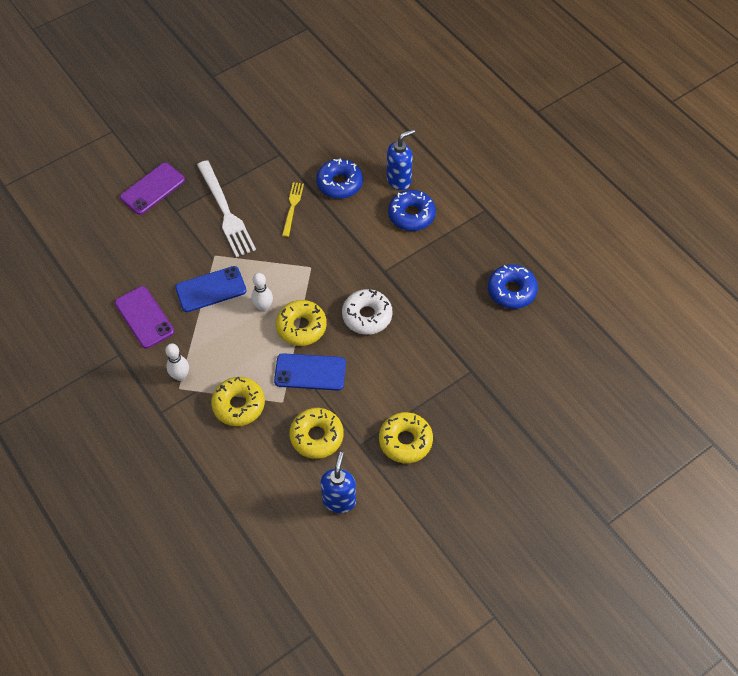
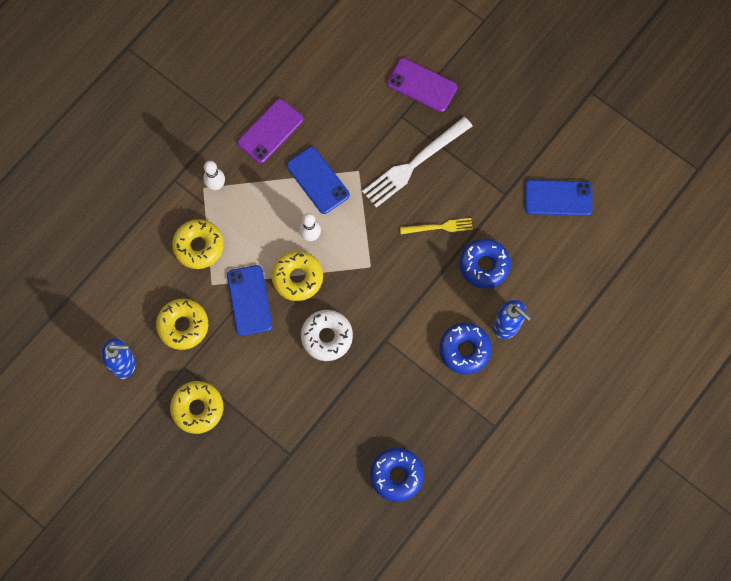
camera: 75 degrees right, 15 degrees up
(298, 119) = (558, 198): none -> blue phone

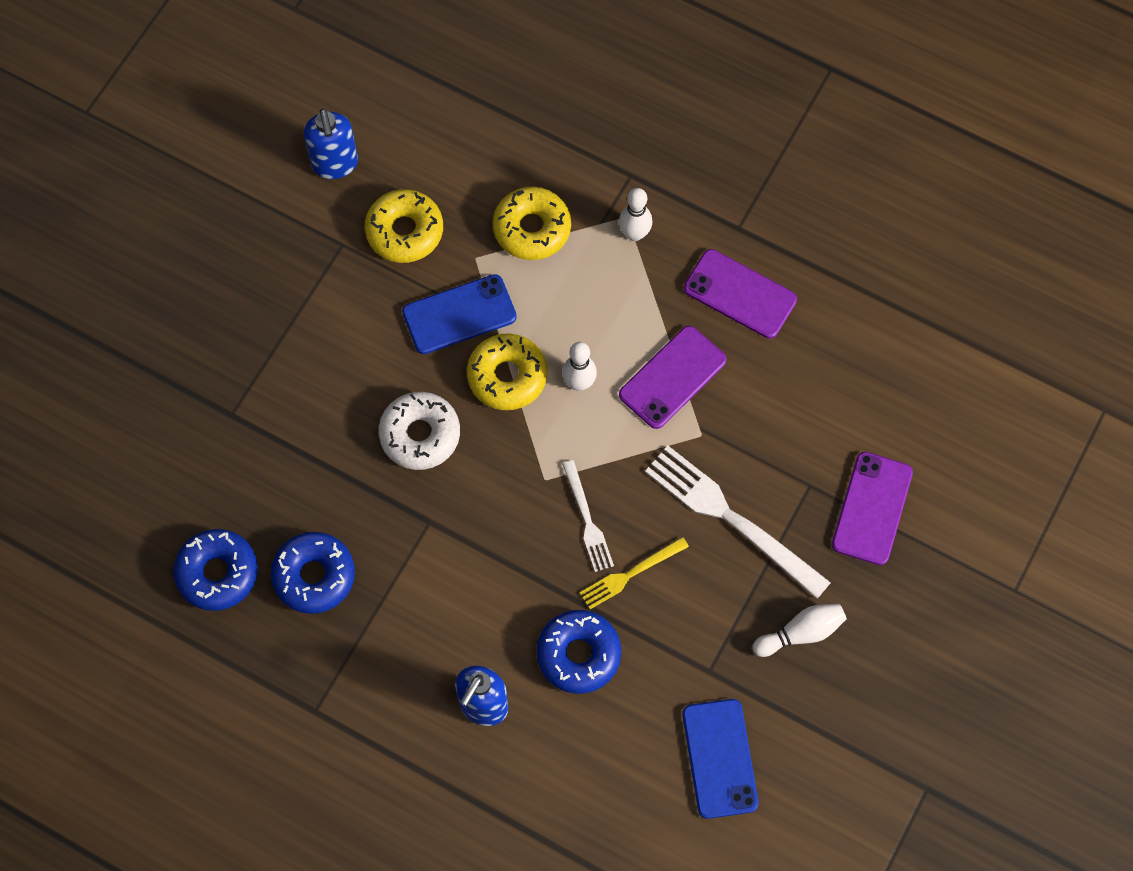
camera: 80 degrees right, 5 degrees down
(197, 408) = (282, 275): yellow donut -> none
(318, 180) = (672, 377): blue phone -> purple phone
(401, 246) = (587, 520): none -> white fork
(439, 227) = (630, 574): yellow fork -> yellow fork turned 75 degrees clockwise
(464, 350) = (432, 645): blue donut -> blue donut (314, 576)
(491, 139) = (801, 633): none -> white bowling pin

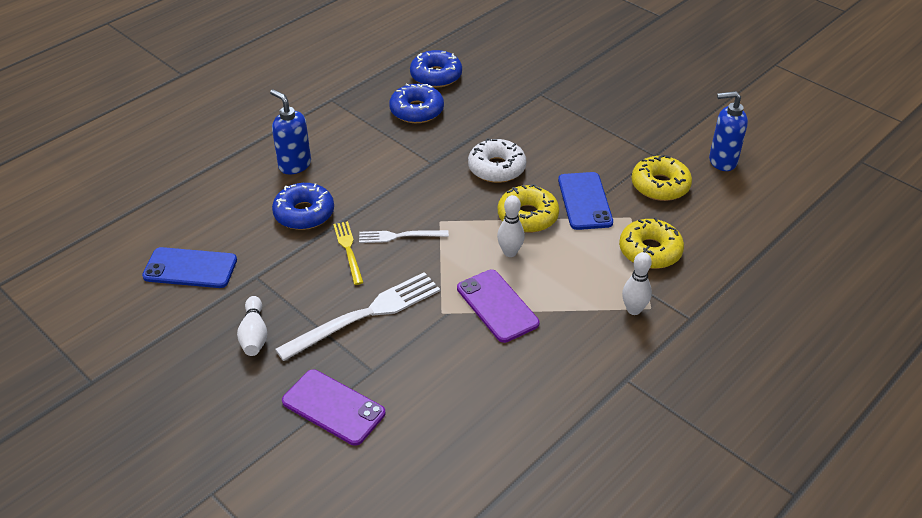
camera: 105 degrees right, 25 degrees down
(740, 294) = (561, 365): purple phone -> none

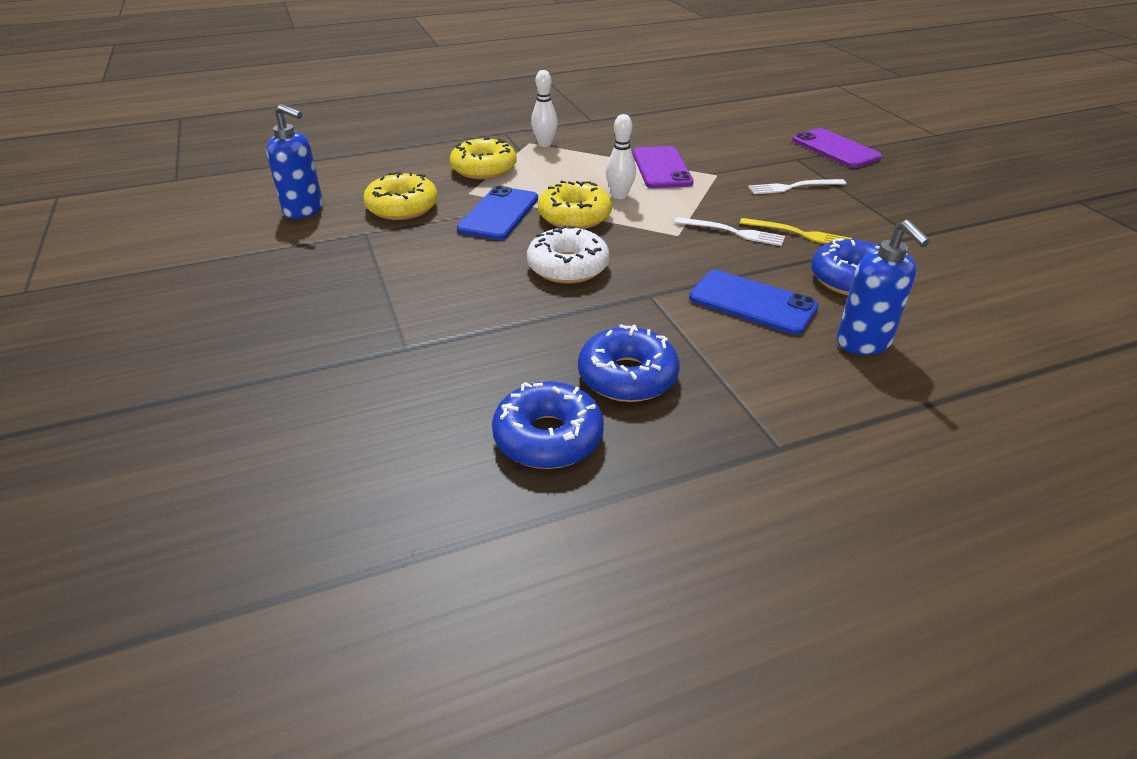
camera: 155 degrees left, 5 degrees down
(190, 268) = (1002, 260): blue phone -> blue phone (752, 303)
(254, 335) = (911, 197): white bowling pin -> none
(348, 250) = (799, 234): yellow fork -> yellow fork turned 75 degrees counterclockwise
(365, 315) = (793, 187): white fork -> white fork, size x0.55

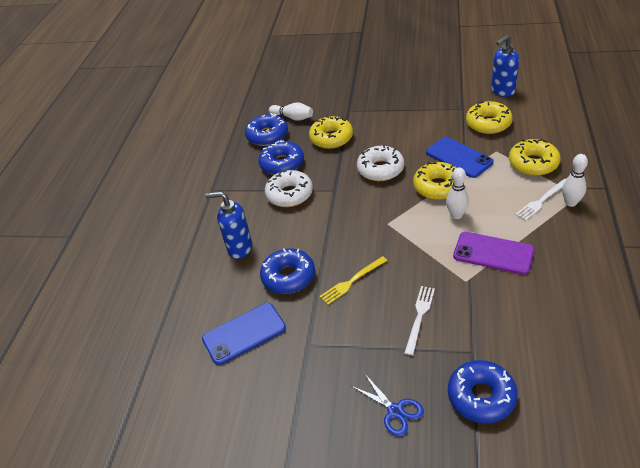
camera: 125 degrees right, 5 degrees up
(459, 421) = (293, 117): none -> white bowling pin
(510, 340) = (331, 138): none -> yellow donut
(699, 336) = (289, 194): none -> white donut
(733, 232) = (374, 249): white fork -> white fork (542, 200)
(752, 303) = (300, 224): blue phone -> blue phone (244, 333)
(835, 149) = (481, 396): purple phone -> blue donut
(906, 177) = (395, 411): none -> blue scissors

